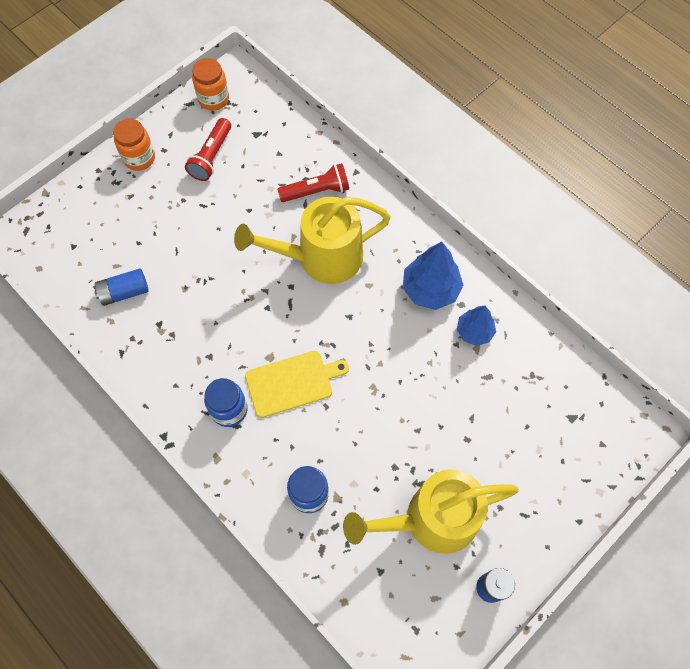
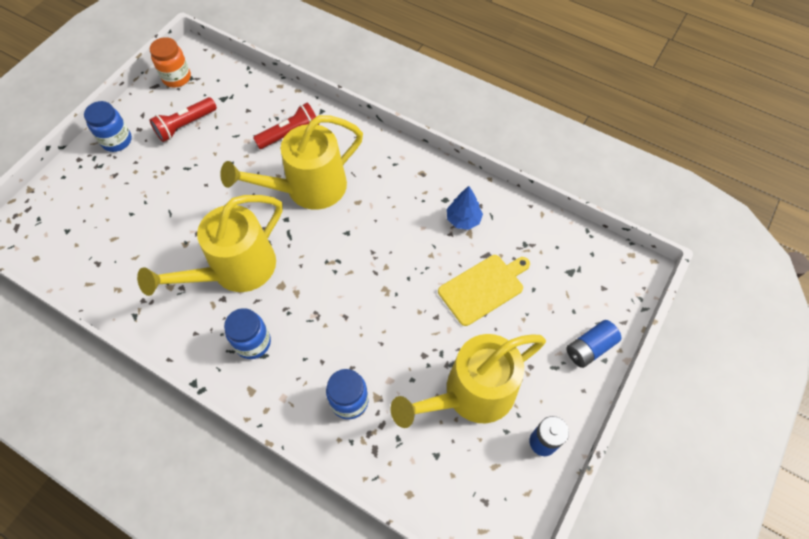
camera: 15 degrees left, 5 degrees down
(124, 292) = (126, 260): blue battery -> blue battery (589, 348)
(139, 158) = (117, 141): orange jar -> blue jar
(211, 156) = (185, 125): red flashlight -> red flashlight turned 45 degrees clockwise
(228, 329) = (235, 270): none -> yellow watering can
(292, 383) = (308, 303): yellow cutting board -> yellow cutting board (483, 288)
(430, 289) = (414, 193): blue tree -> none

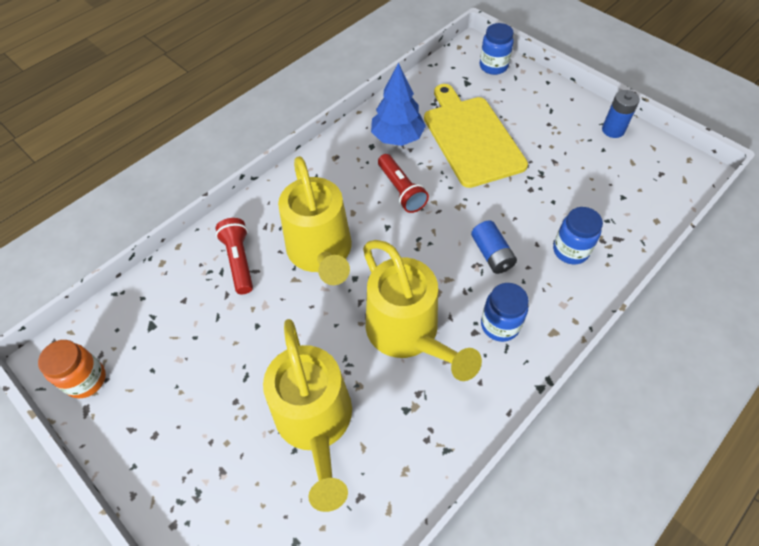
camera: 75 degrees left, 5 degrees down
(117, 141) = (162, 466): blue jar -> blue jar (493, 66)
(185, 125) = (175, 374): red flashlight -> red flashlight (401, 190)
(463, 219) = (397, 137): blue tree -> blue tree, size x1.57
(470, 394) = (570, 165): yellow watering can -> yellow watering can (316, 424)
(483, 288) = (471, 138): yellow cutting board -> yellow cutting board, size x1.57
(589, 348) = (536, 87): blue battery -> blue battery (491, 254)

